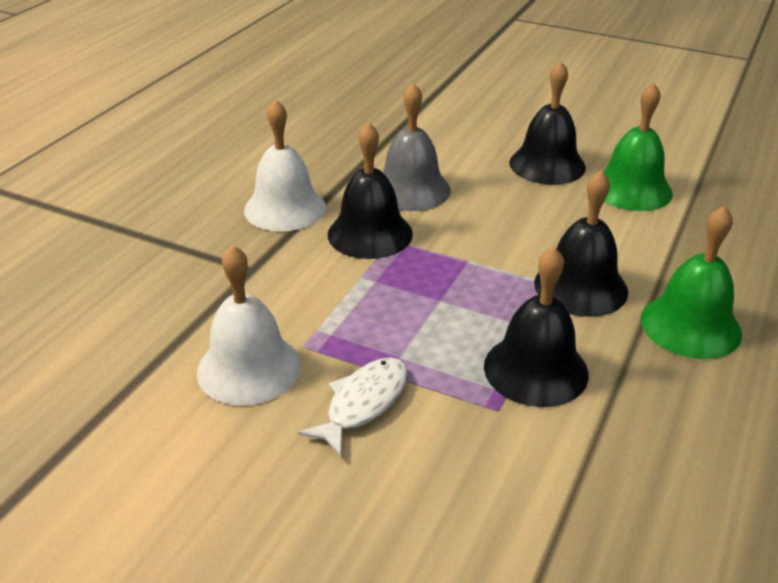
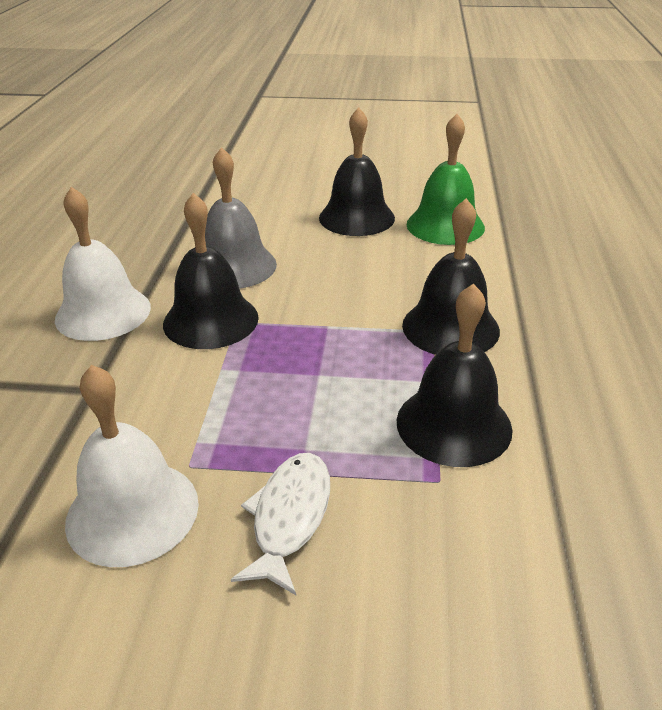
camera: 20 degrees left, 0 degrees up
(690, 325) = (570, 341): green bell -> none

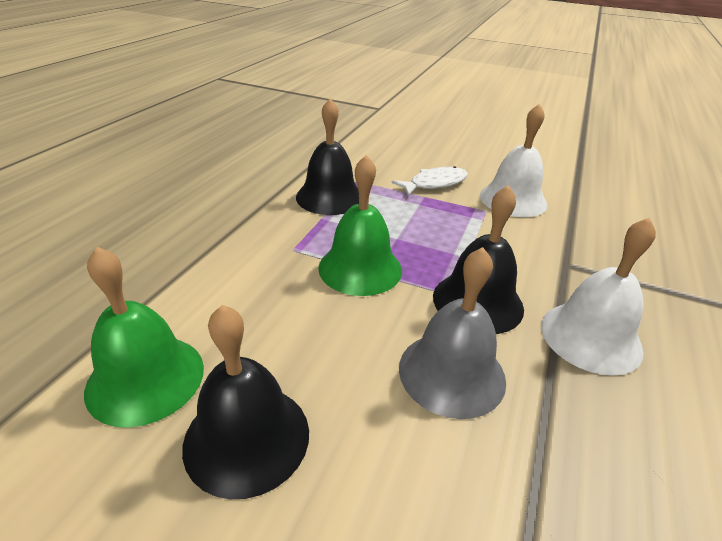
camera: 165 degrees left, 0 degrees up
(289, 517) = (434, 183): white fish -> white fish turned 150 degrees counterclockwise
(344, 326) = (360, 268): none -> green bell
(450, 327) = (277, 248): black bell -> none

